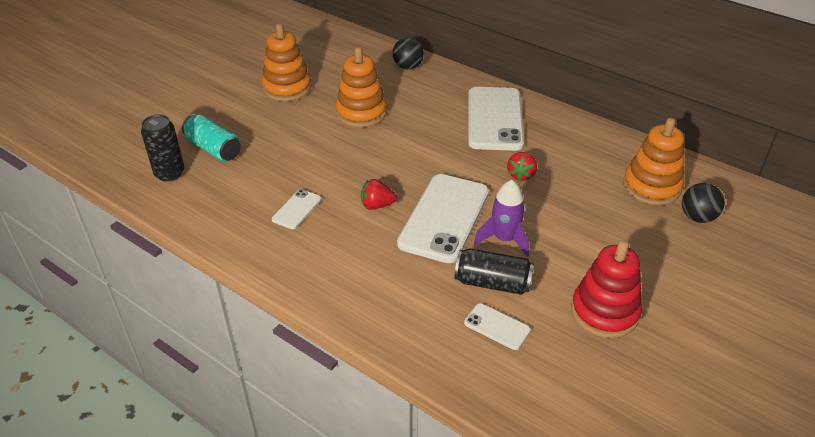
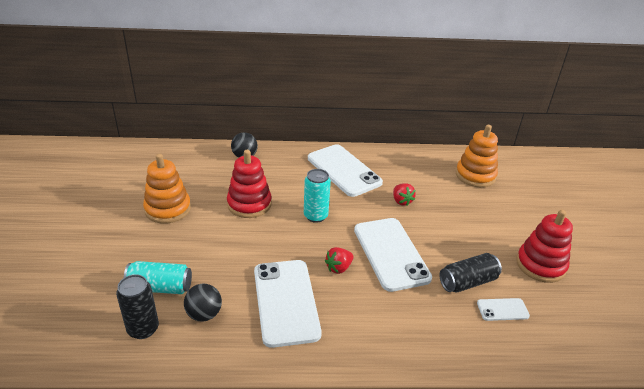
camera: 40 degrees left, 5 degrees down
(297, 209) = (286, 302): white phone -> white phone, size x2.17
(361, 113) = (249, 204): orange stacking toy -> red stacking toy
(411, 150) = (315, 216): none -> turquoise can
(504, 239) = (440, 249): purple rocket -> none
(697, 217) = (515, 183): black ball -> black ball (204, 314)

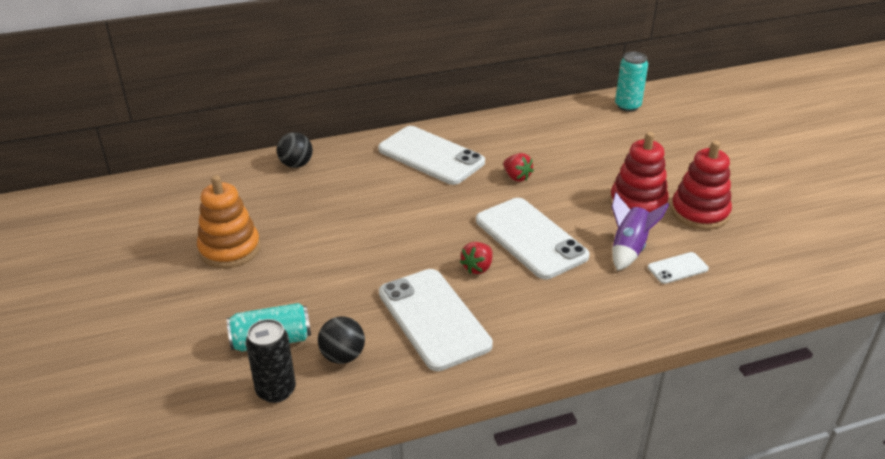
camera: 15 degrees left, 0 degrees up
(249, 204) = (332, 220): red stacking toy -> red stacking toy (637, 203)
(315, 216) = (422, 216): turquoise can -> turquoise can (627, 106)
(467, 282) = (629, 249): black can -> purple rocket
(475, 175) = (589, 130): orange stacking toy -> none

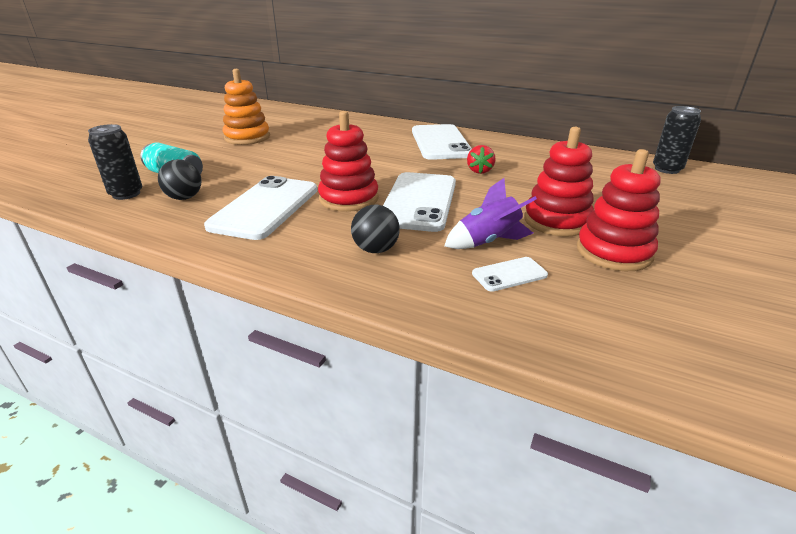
camera: 45 degrees right, 5 degrees down
(296, 164) = (354, 121): black ball -> black ball (376, 249)
(477, 267) = (349, 199): red strawberry -> red stacking toy
(627, 106) = (667, 169): turquoise can -> black can
(677, 268) = (509, 274): white phone -> white phone turned 45 degrees counterclockwise

